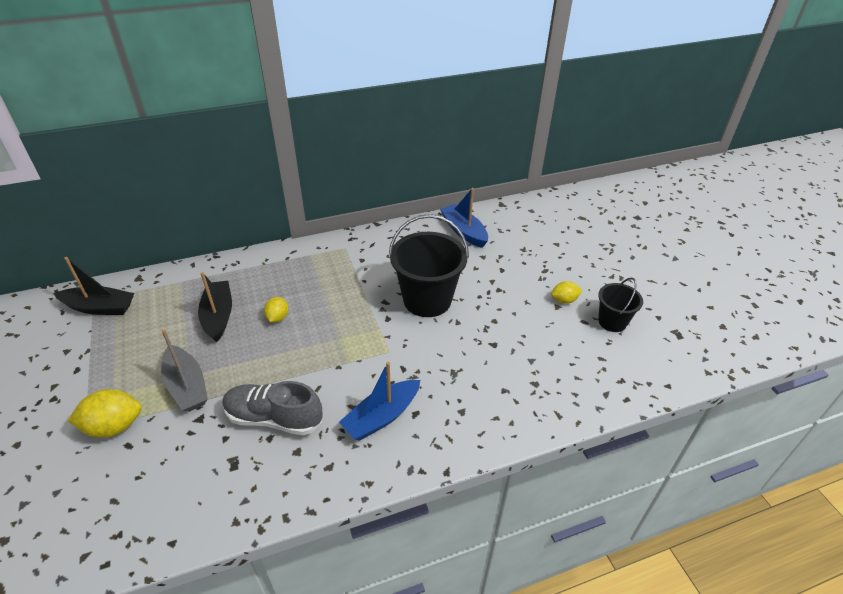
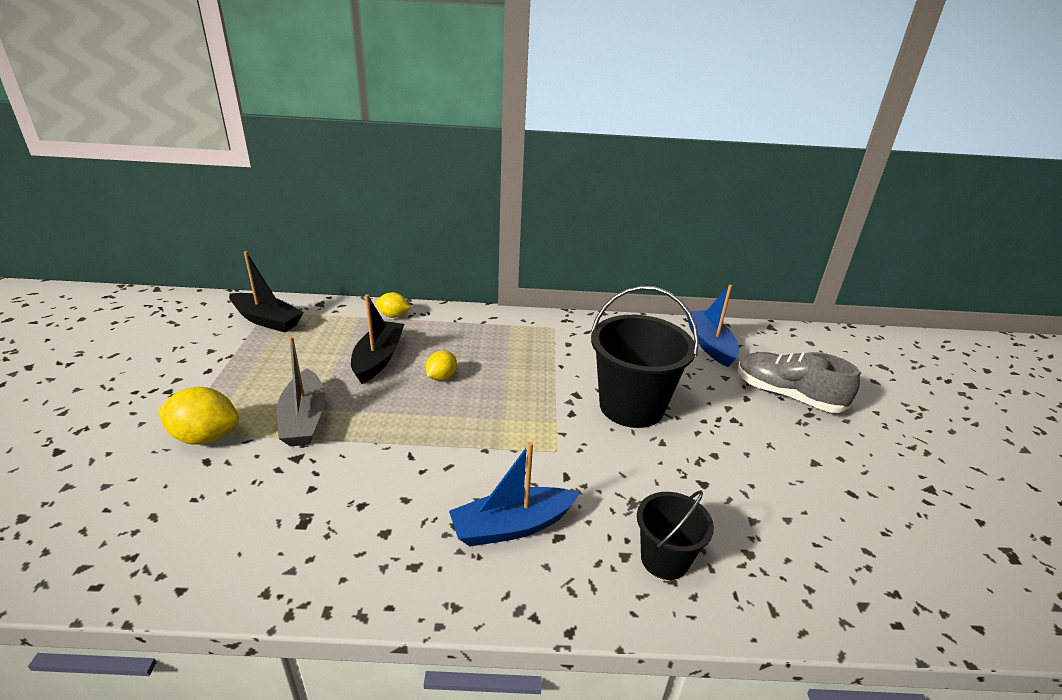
camera: 20 degrees right, 10 degrees down
(274, 418) = (378, 484): grey shoe -> grey shoe (787, 395)
(564, 300) = (828, 457): yellow lemon -> yellow lemon (393, 316)
(612, 322) = (898, 506): black bucket -> black bucket (664, 559)

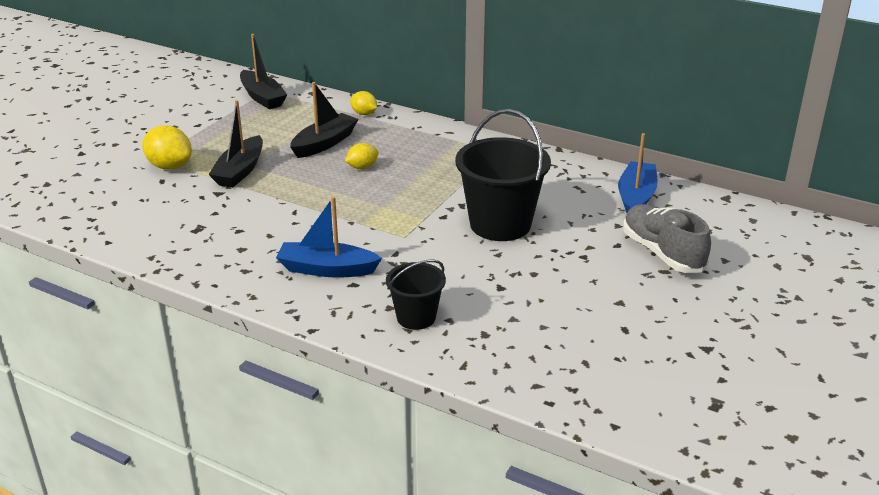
camera: 30 degrees right, 0 degrees up
(304, 419) = (240, 171): grey boat -> black boat

